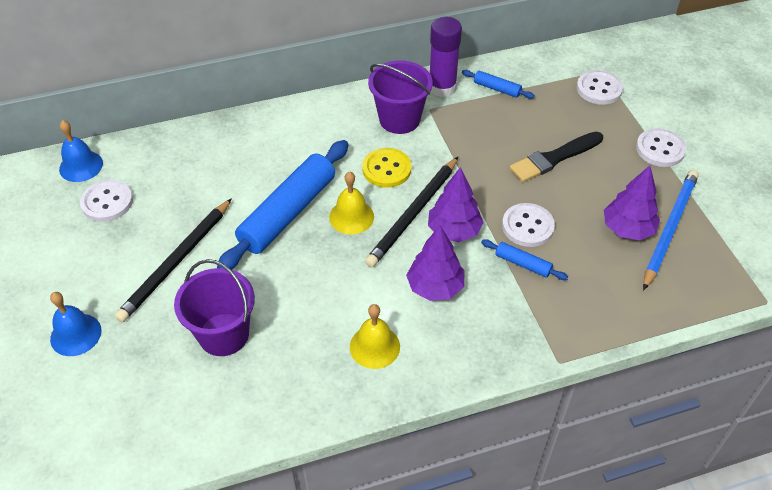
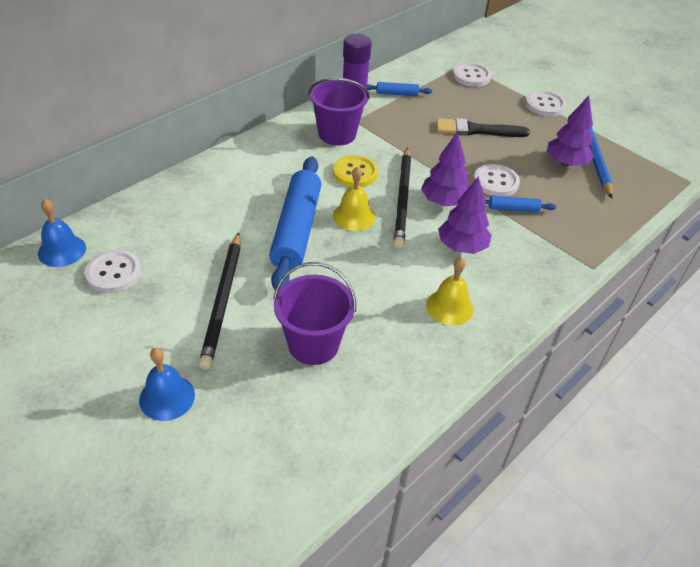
camera: 30 degrees left, 5 degrees down
(554, 158) = (477, 130): black brush -> black brush turned 60 degrees clockwise

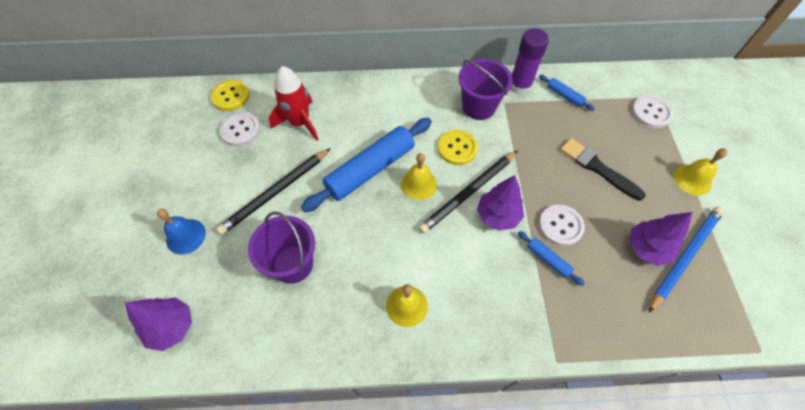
camera: 45 degrees right, 15 degrees up
(62, 250) = (231, 96): blue bell -> yellow button
(176, 231) = (300, 123): none -> red rocket
(462, 246) = (469, 263): purple tree -> purple tree (172, 327)
(545, 105) = (692, 179): white button -> yellow bell

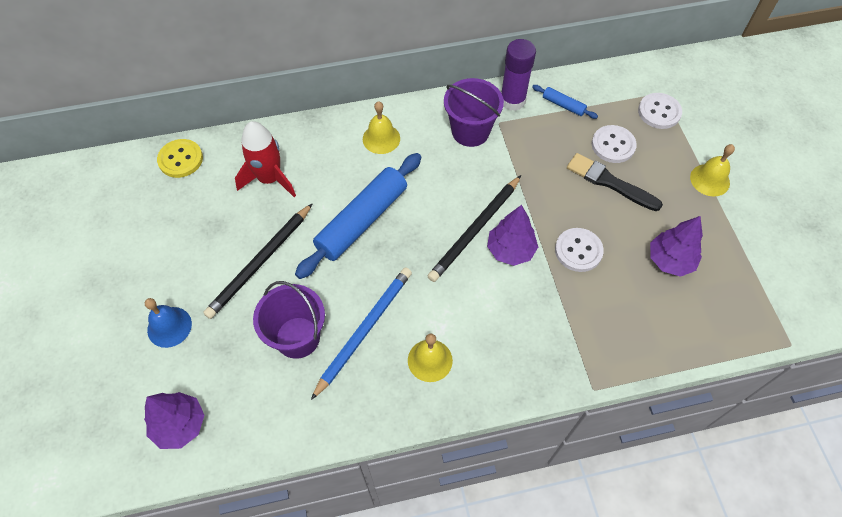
camera: 10 degrees left, 0 degrees up
(240, 130) = (202, 198): white button -> white button (613, 145)
(419, 184) = (419, 229): yellow bell -> yellow bell (381, 138)
(457, 148) = (454, 182): yellow button -> none
(548, 260) = (570, 288): blue rolling pin -> none
(684, 257) = (709, 263): blue pencil -> blue pencil (364, 330)

